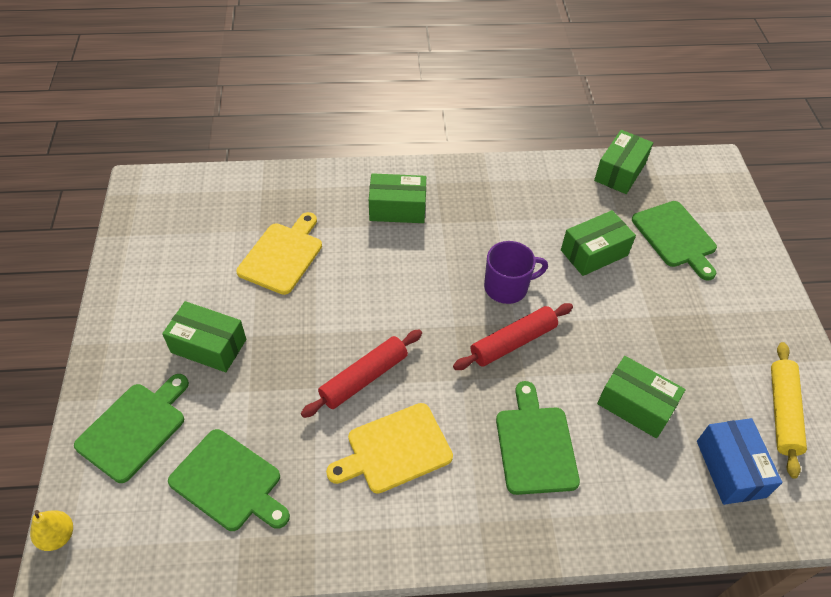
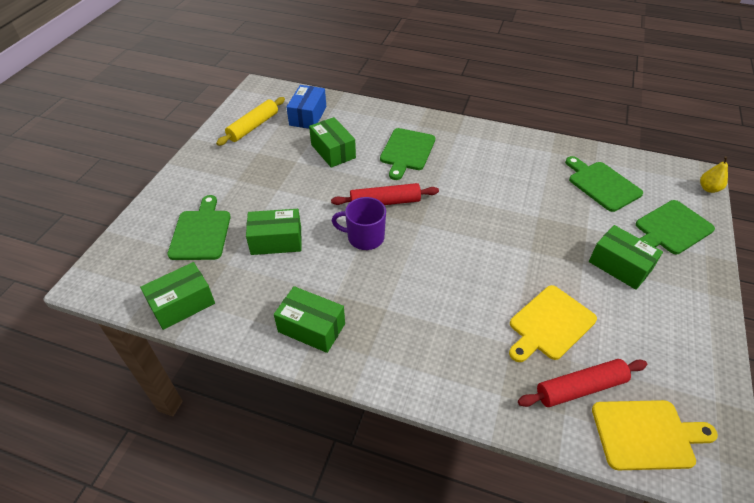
camera: 155 degrees left, 5 degrees down
(364, 378) = (501, 212): red rolling pin -> red rolling pin (580, 388)
(395, 449) = (493, 171): yellow cutting board -> yellow cutting board (646, 434)
(397, 209) = (422, 337): green box -> green box (311, 328)

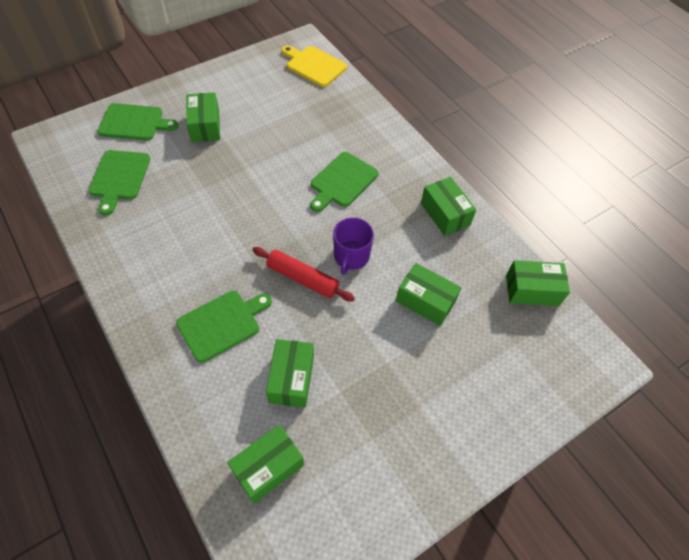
camera: 145 degrees left, 10 degrees up
(201, 232) = (488, 356): green cutting board -> green cutting board (342, 181)
(253, 126) = (347, 497): yellow rolling pin -> none
(308, 116) = (268, 467): blue box -> green box
(364, 237) = (351, 256): purple mug -> purple mug turned 60 degrees clockwise
(550, 324) = (295, 126): yellow cutting board -> none
(580, 388) = (320, 95): red rolling pin -> none
(708, 189) = (58, 126): yellow pear -> none

